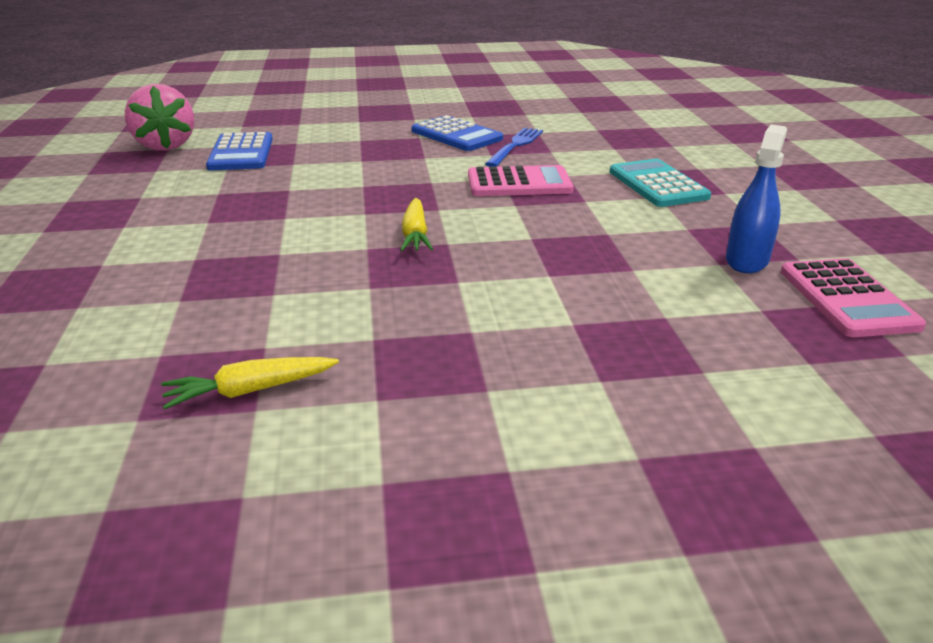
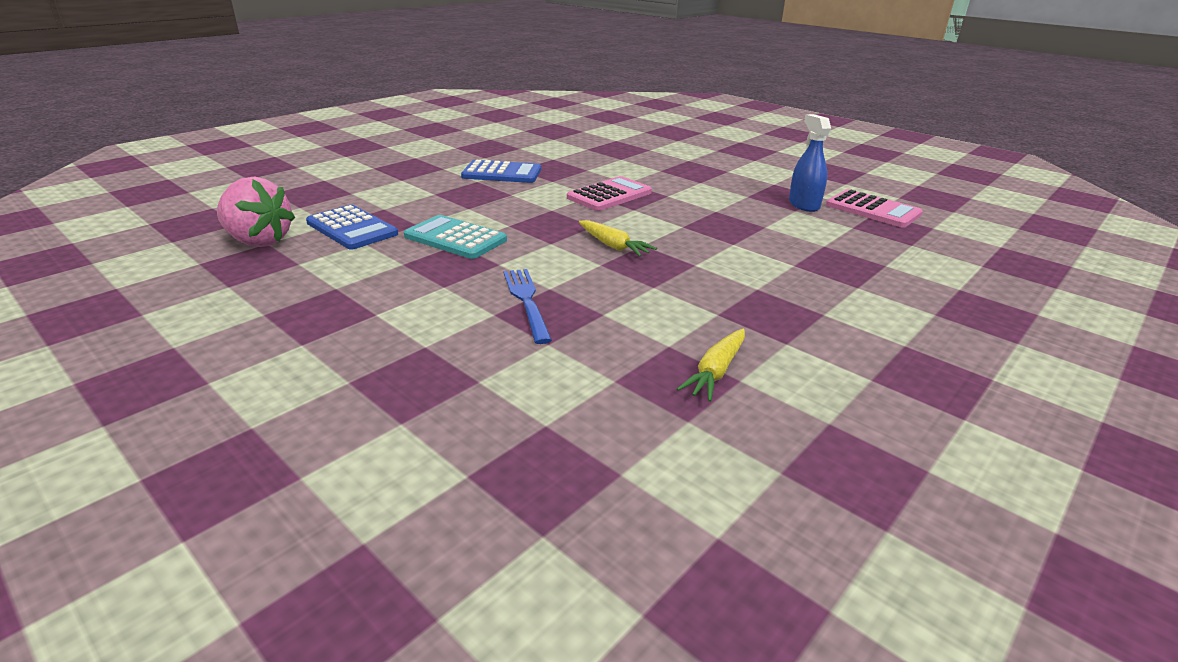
camera: 40 degrees left, 0 degrees up
(515, 146) = (557, 171): blue fork -> blue fork (526, 301)
(657, 184) = (687, 175): turquoise calculator -> turquoise calculator (455, 238)

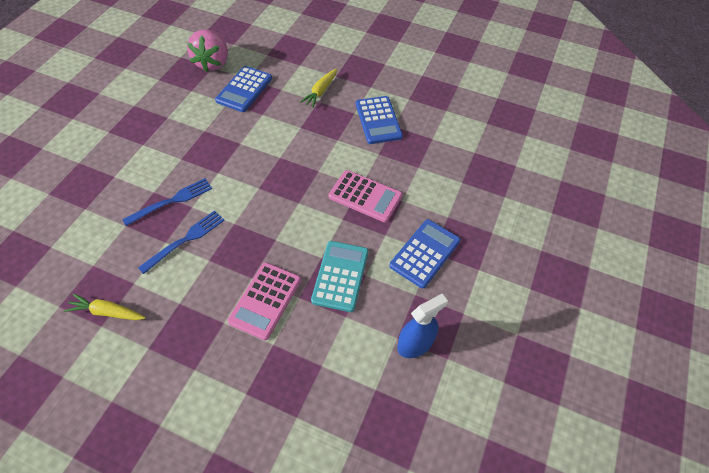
camera: 70 degrees right, 25 degrees up
(455, 238) = (247, 139): turquoise calculator -> turquoise calculator (340, 276)
(609, 298) = (185, 239): none -> blue fork
(613, 246) = (266, 223): yellow carrot -> yellow carrot (320, 91)
(700, 185) = (425, 253): none -> blue calculator
(872, 210) = (432, 409): pink calculator -> pink calculator (265, 300)

